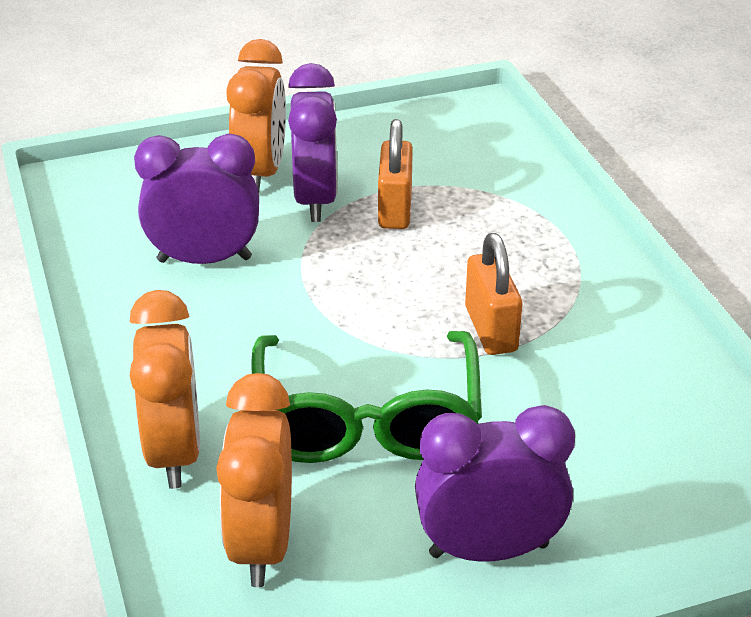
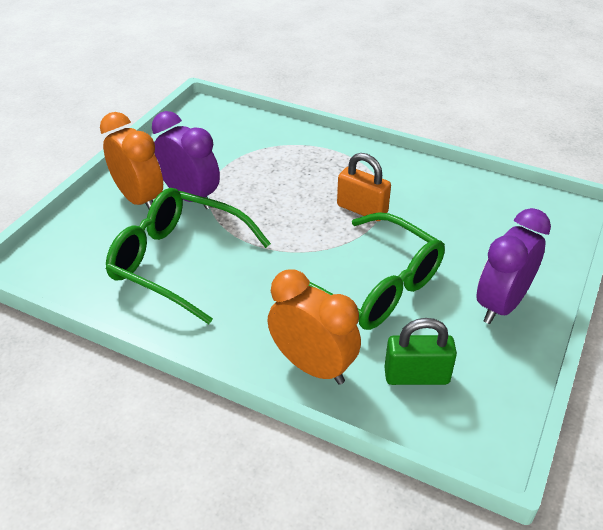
camera: 45 degrees left, 5 degrees up
(204, 259) = (178, 261): purple clock -> green glasses
(261, 544) = (416, 376): orange clock -> green padlock
(395, 209) = (237, 179): orange padlock -> none

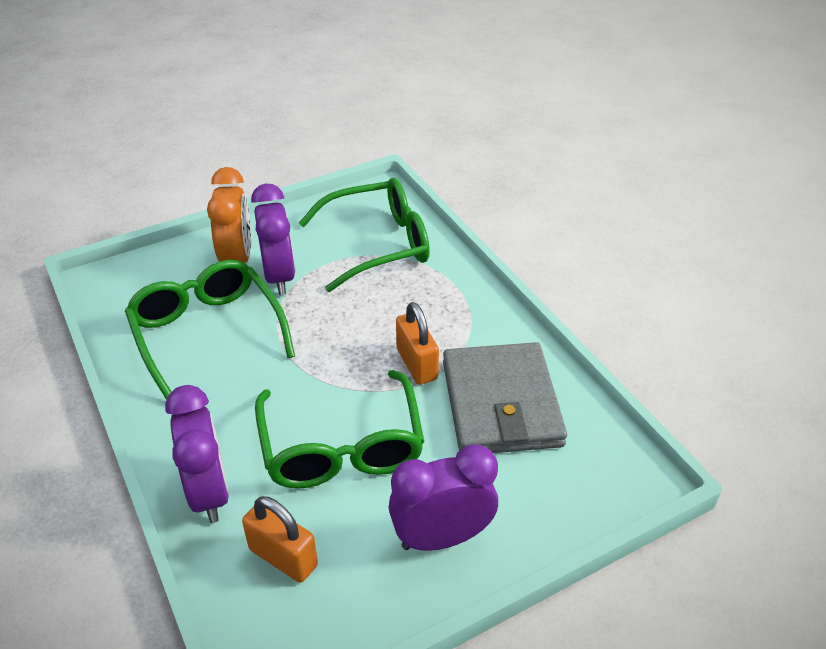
camera: 35 degrees right, 0 degrees up
(243, 145) = (378, 244): none -> green glasses
(313, 366) = (209, 492): orange clock -> purple clock
(416, 376) = (283, 557): green padlock -> orange padlock
(443, 207) = (501, 403): none -> grey wallet

